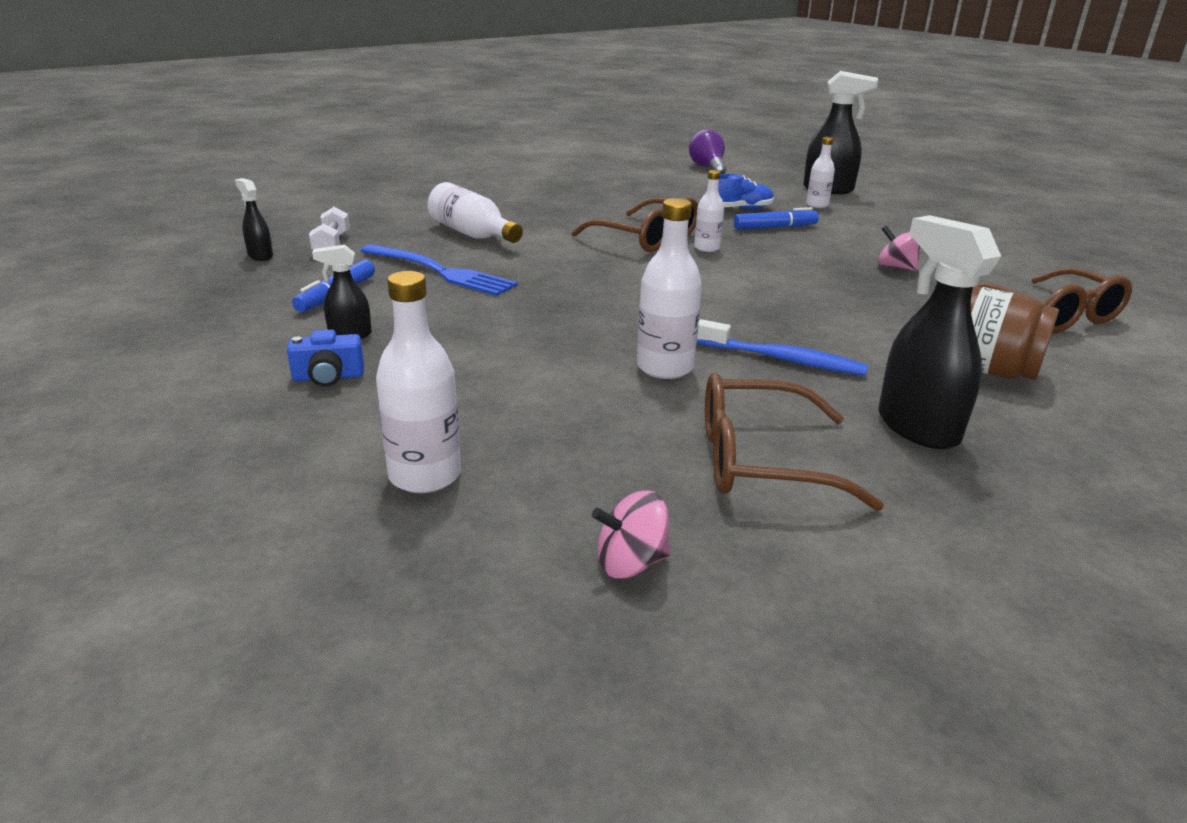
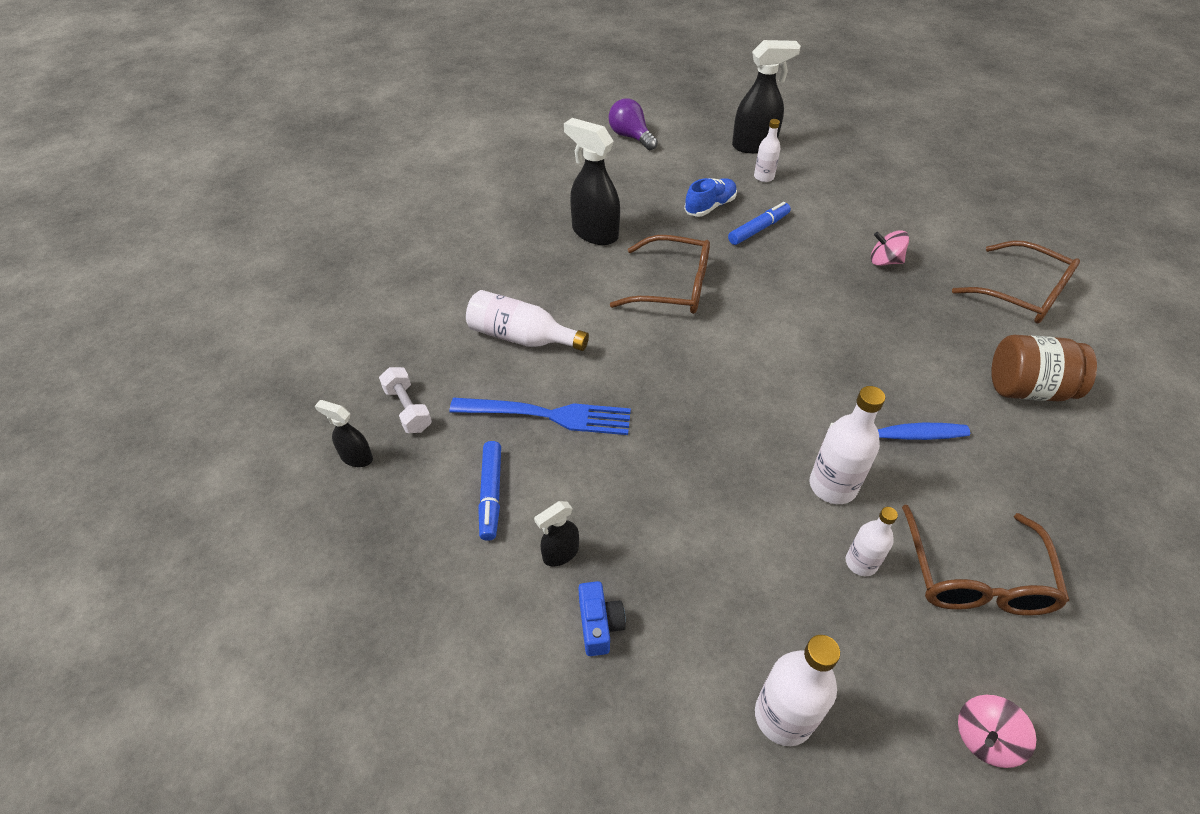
camera: 25 degrees left, 20 degrees up
(328, 377) = (599, 625): blue camera -> blue camera turned 60 degrees counterclockwise
(706, 248) = (732, 285): white bottle -> white bottle (861, 563)
(760, 461) = (975, 577): brown glasses -> brown glasses turned 60 degrees counterclockwise
(916, 427) = (1035, 486): black spray bottle -> black spray bottle (594, 233)

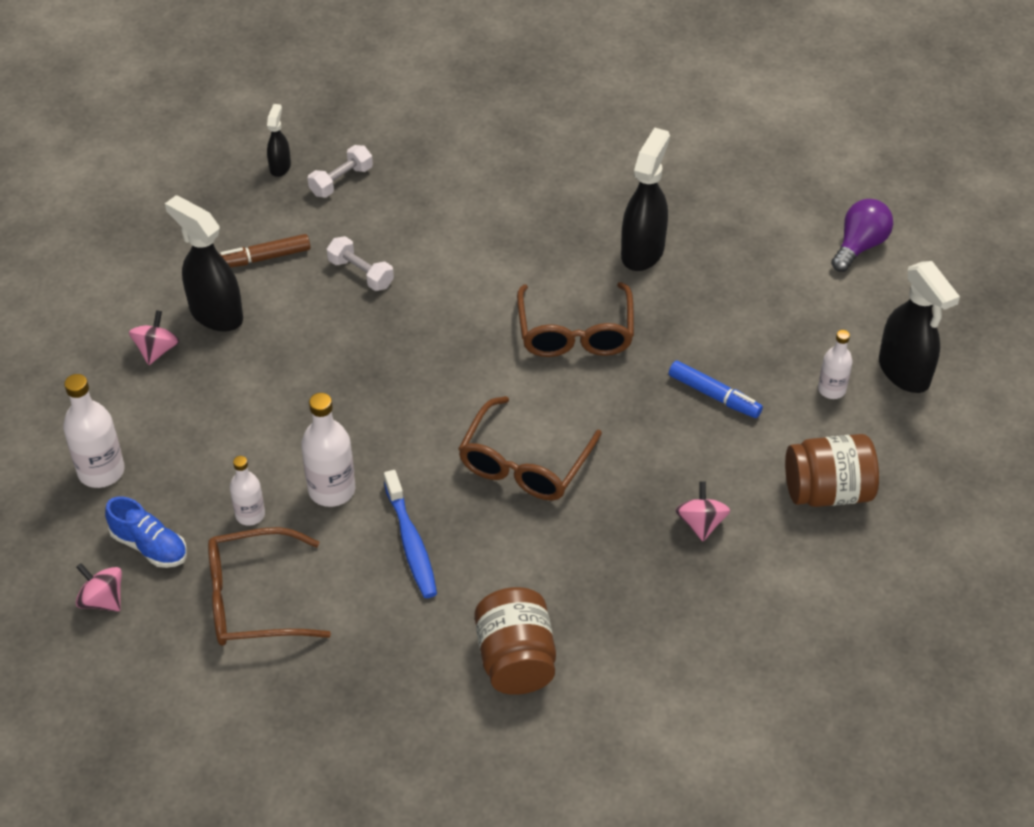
camera: 75 degrees right, 0 degrees up
(491, 494) = (264, 258): blue marker -> brown marker
(521, 337) = (455, 232): white bottle -> none
(548, 415) = (361, 273): blue fork -> white dumbbell
(560, 553) = (215, 314): black spray bottle -> black spray bottle, size x1.90
(599, 625) = (157, 350): blue camera -> pink spinning top
(710, 206) = (740, 344): blue shoe -> blue shoe (149, 546)
(857, 199) = (827, 491): none -> brown jar
(1022, 294) = (690, 667): brown glasses -> brown glasses (524, 464)

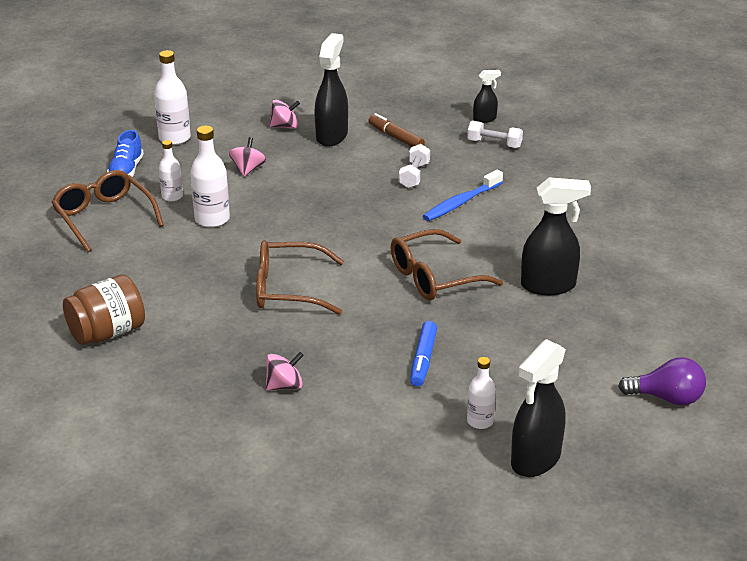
camera: 65 degrees right, 15 degrees down
(102, 600) = (76, 168): pink spinning top -> pink spinning top (248, 169)
(411, 542) = (186, 262): blue toothbrush -> blue toothbrush (461, 202)
(827, 491) = (363, 445): brown jar -> none

